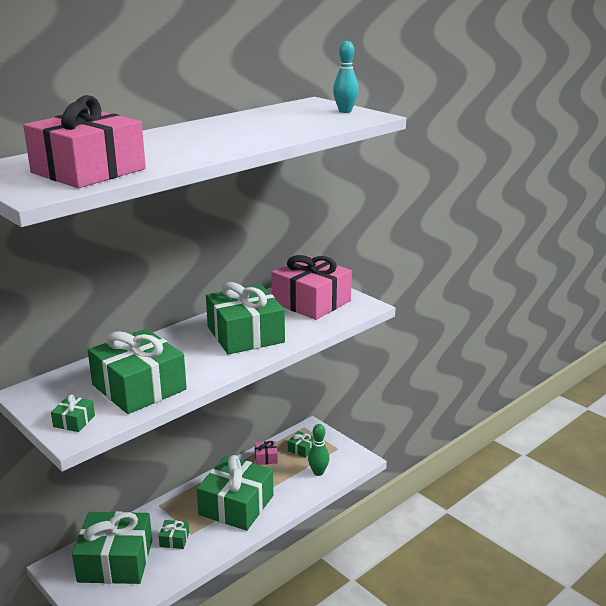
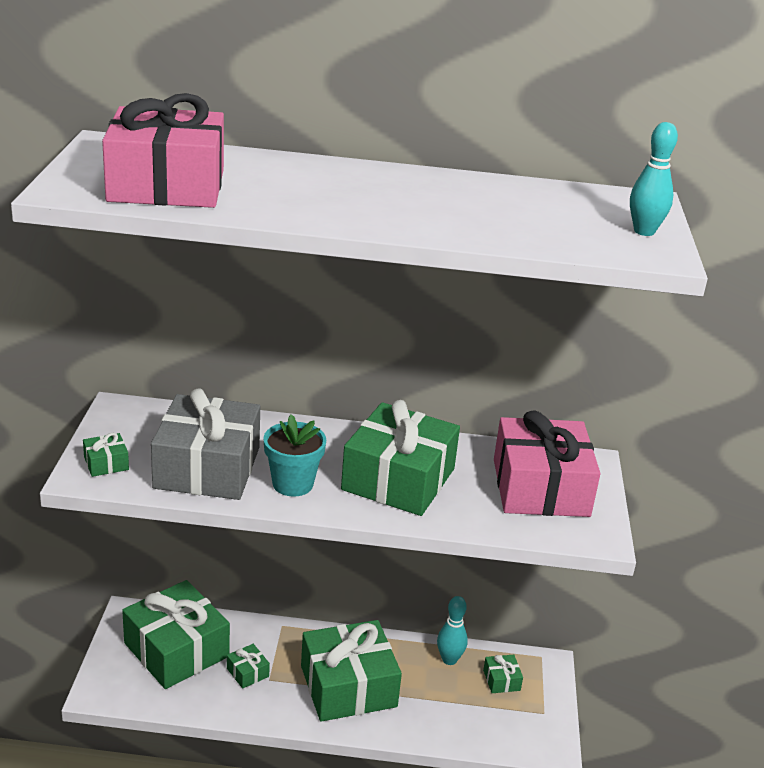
camera: 45 degrees right, 5 degrees up
(139, 387) = (207, 468): green gift -> grey gift
(199, 366) = (293, 484): none -> turquoise flower pot
(266, 458) = (449, 659): pink gift -> turquoise bowling pin
(318, 472) = (481, 722): green bowling pin -> none

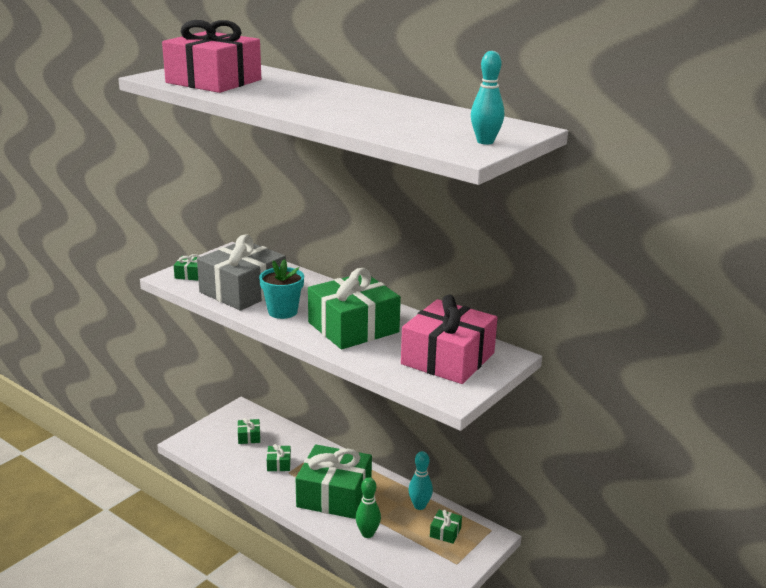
camera: 35 degrees right, 5 degrees down
(176, 650) = (249, 437): green gift -> green gift, size x0.41
(427, 719) = (367, 534): none -> green bowling pin

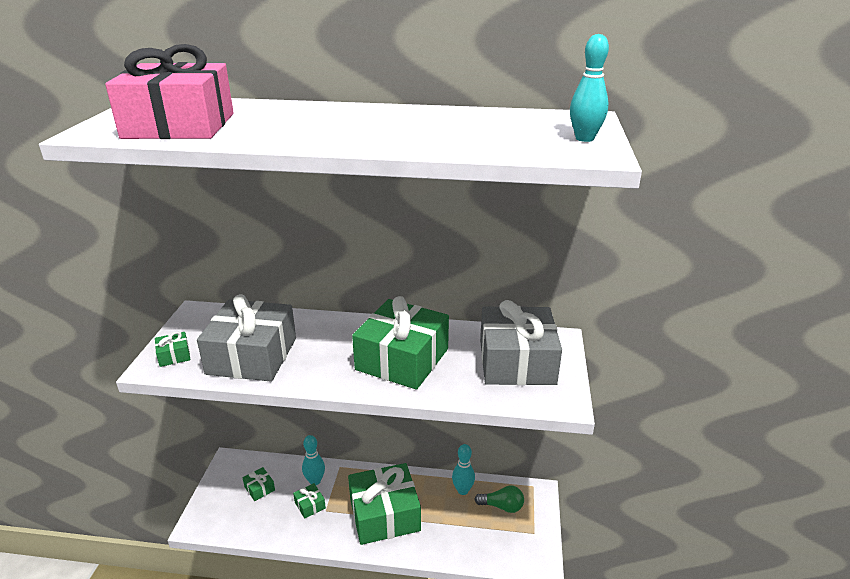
camera: 30 degrees left, 5 degrees up
(282, 311) = (317, 366): turquoise flower pot -> none
(297, 449) = (315, 481): none -> turquoise bowling pin
(367, 534) = (443, 541): green bowling pin -> none
(445, 532) = (502, 506): green gift -> green light bulb
(448, 358) = (516, 362): pink gift -> grey gift

